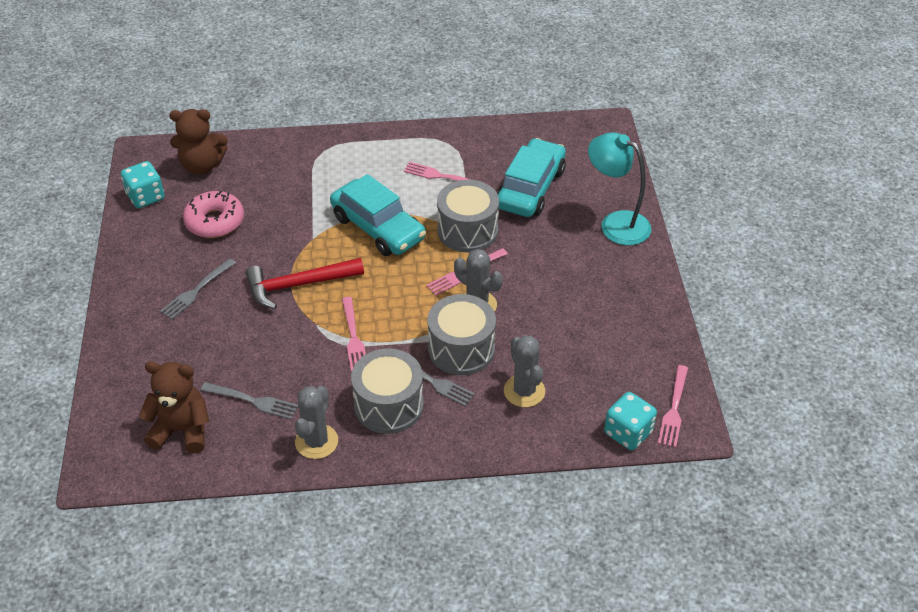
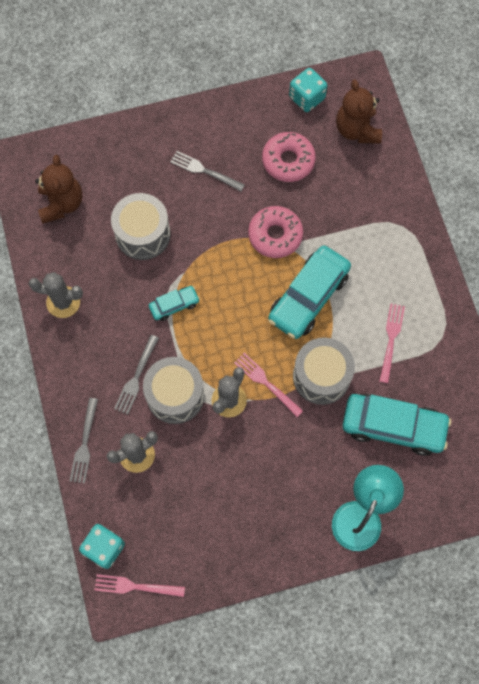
camera: 80 degrees right, 25 degrees up
(253, 401) = (96, 245): grey fork -> grey fork (84, 444)
(298, 243) = (275, 235): none -> pink donut
(298, 285) = (225, 247): red hammer -> none
(353, 337) = (174, 305): pink fork -> turquoise car
(389, 405) = (106, 348): grey drum -> grey drum (143, 234)

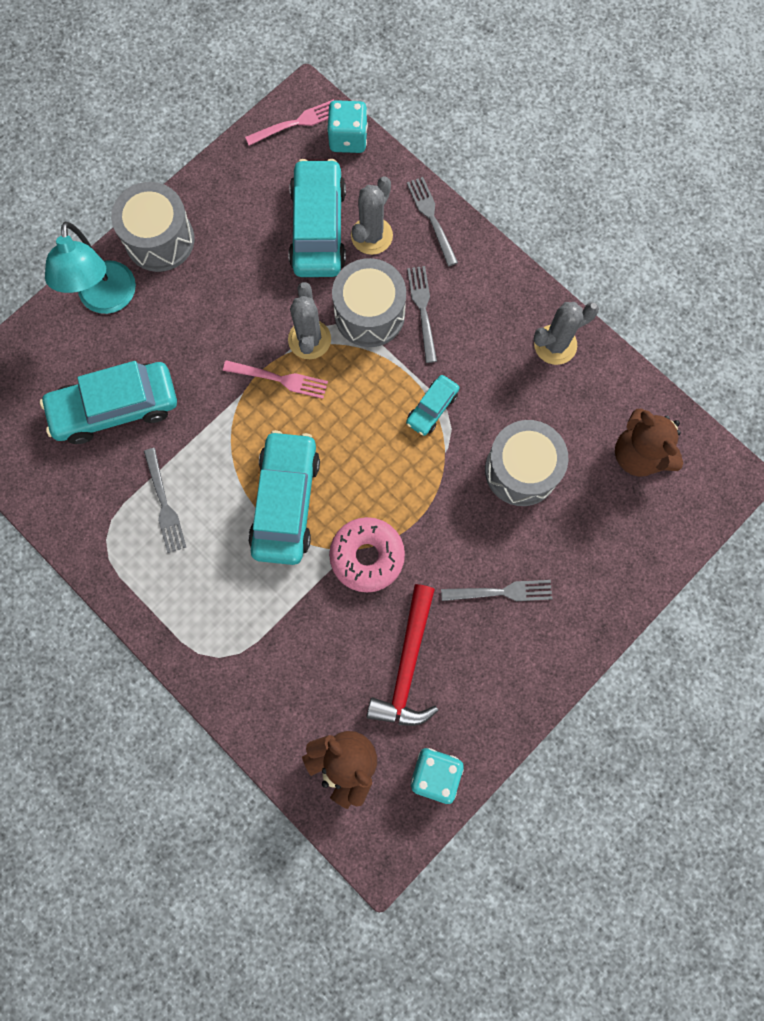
camera: 150 degrees right, 5 degrees up
(172, 484) = (318, 228): none -> turquoise car
(288, 161) = (407, 665): pink donut -> red hammer
(321, 376) = (222, 419): grey drum -> grey drum (159, 240)
(391, 340) = (164, 504): pink fork -> grey fork

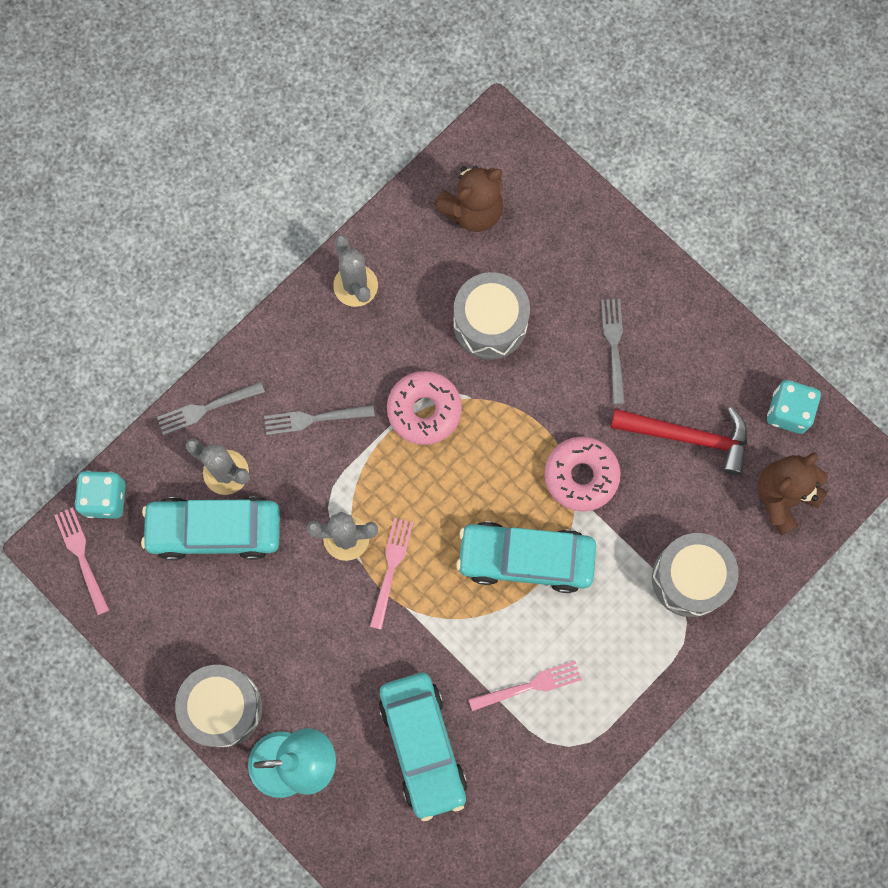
camera: 90 degrees left, 0 degrees up
(164, 504) = (529, 686): grey fork -> pink fork
(369, 314) = (318, 474): grey drum -> grey drum (690, 578)
(432, 408) = (424, 410): turquoise car -> pink donut

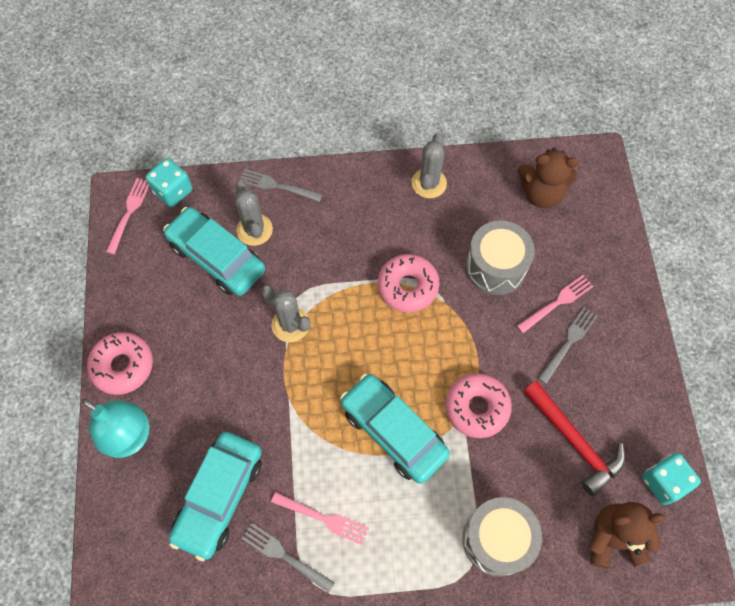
camera: 40 degrees right, 10 degrees down
(223, 707) = (123, 366): grey drum -> pink donut
(314, 419) = (335, 240): grey fork -> grey fork (284, 556)
(391, 568) = (301, 366): pink fork -> pink fork (557, 303)

